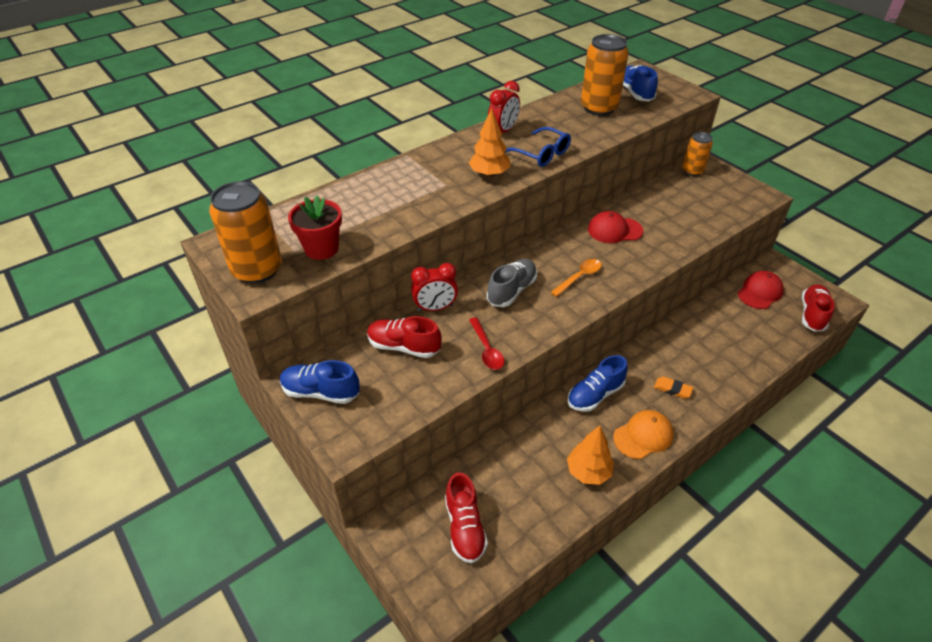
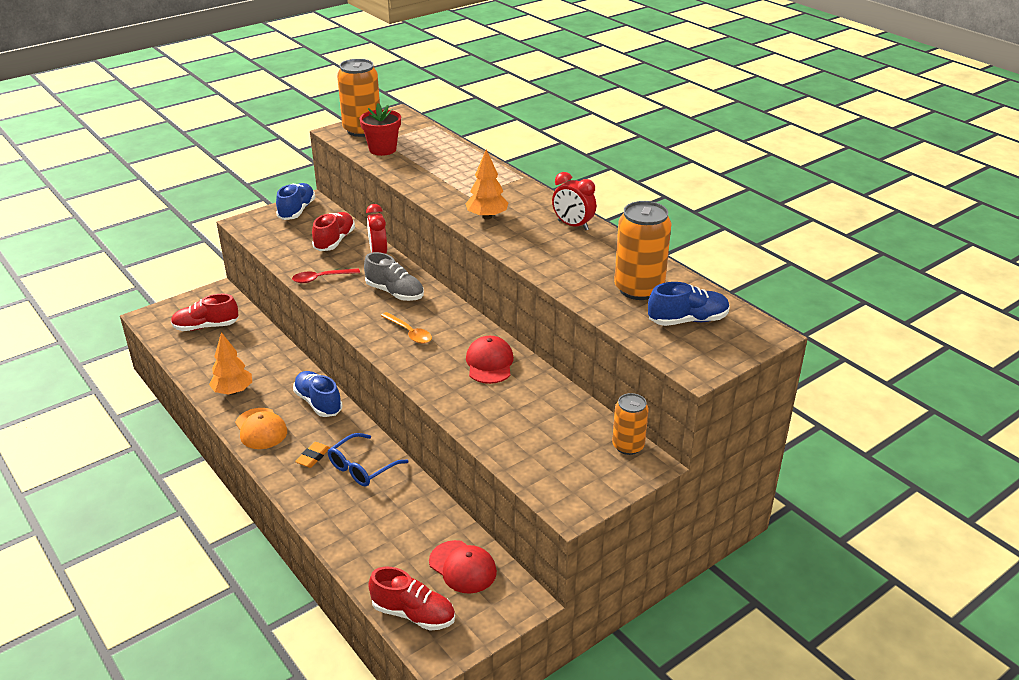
camera: 90 degrees right, 10 degrees down
(541, 154) = (525, 246): blue glasses -> blue glasses (362, 467)

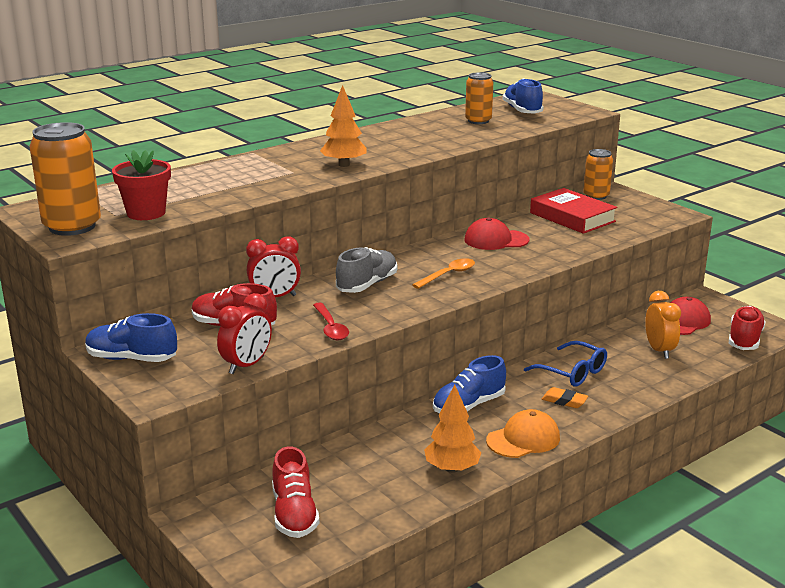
camera: 90 degrees left, 10 degrees down
(397, 535) = (659, 350): none -> orange clock
(555, 420) = (572, 217): none -> red book
(573, 225) = (365, 136): red clock -> red clock (246, 365)
(639, 289) = (478, 121): orange can -> orange can, size x0.61

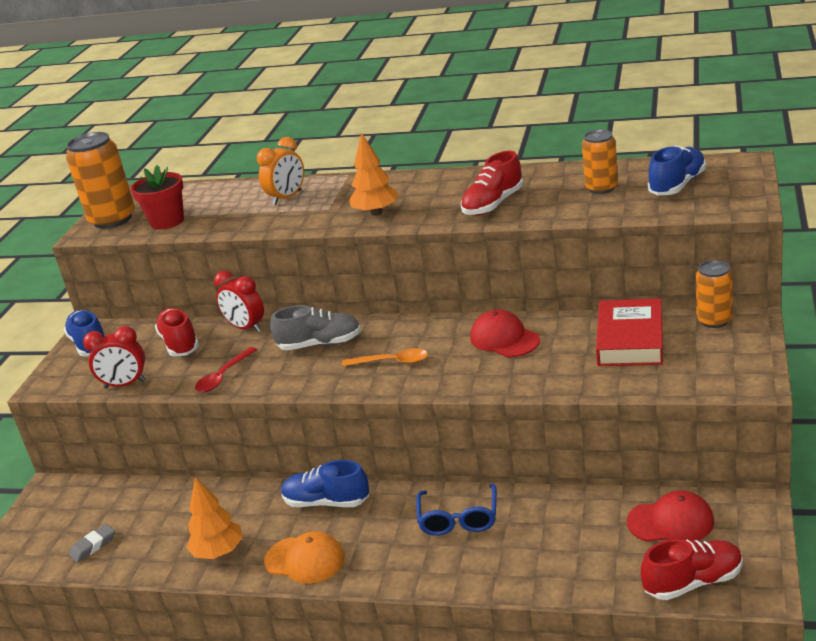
camera: 55 degrees right, 5 degrees up
(294, 514) = (88, 523): red shoe -> red shoe (493, 204)
(334, 522) = (93, 546): none -> grey eraser
(564, 401) = (398, 544): orange eraser -> none
(659, 350) = (579, 542): orange clock -> orange clock (287, 198)

